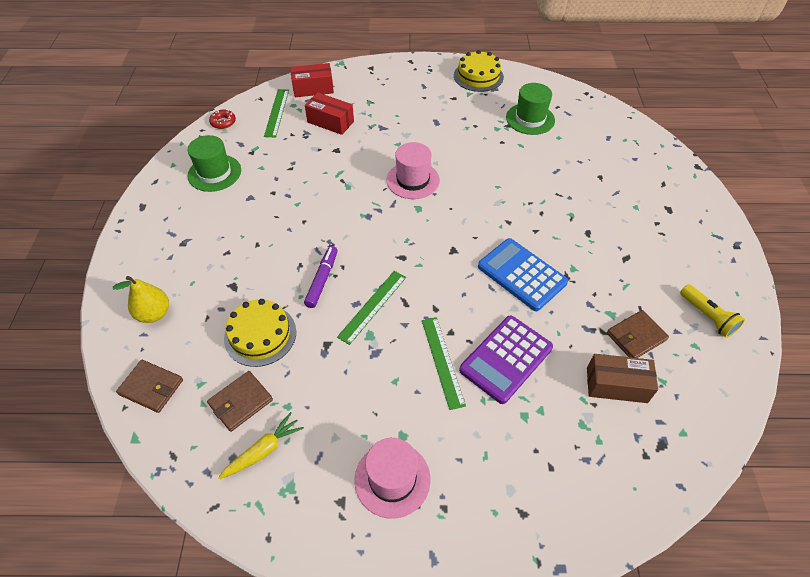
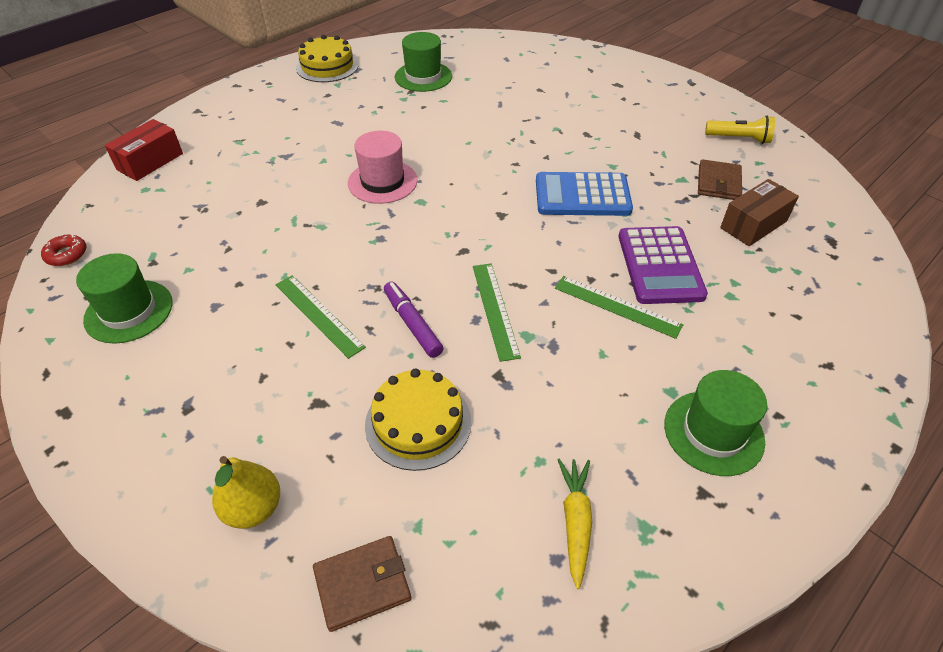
camera: 45 degrees left, 5 degrees down
(241, 402) = (488, 501): brown wallet -> none
(277, 112) = (132, 207): green ruler -> green ruler (318, 315)
(330, 122) = (217, 181): red box -> none
(392, 479) = (713, 432): pink hat -> green hat

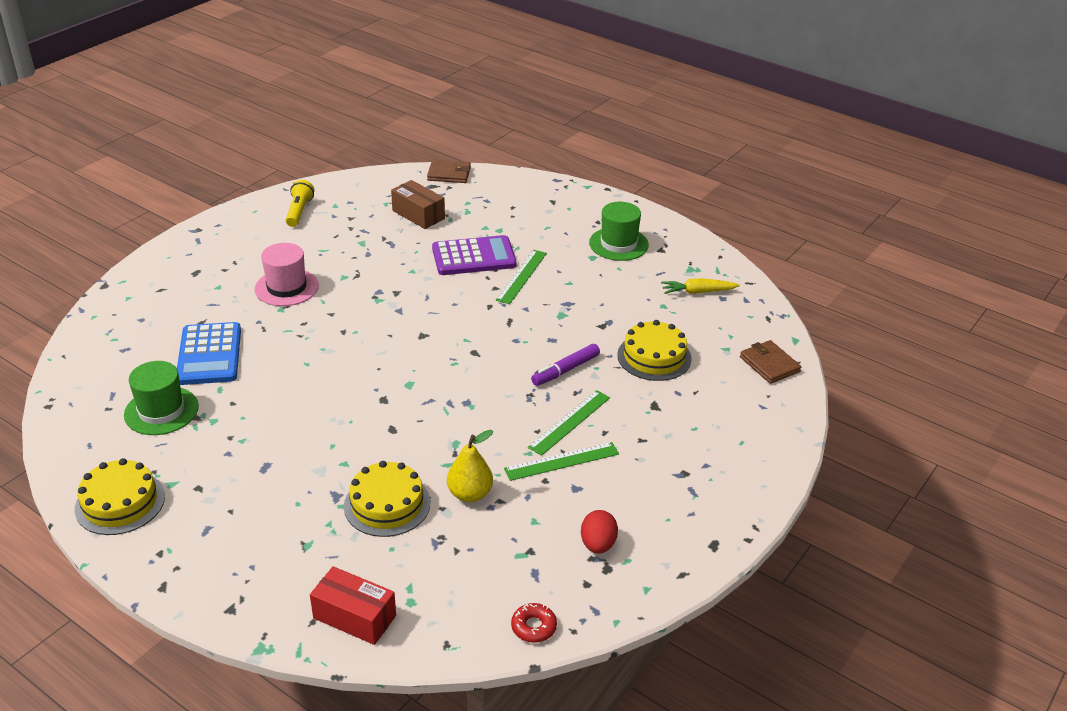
camera: 100 degrees left, 10 degrees down
(129, 311) = (598, 544): green hat -> red egg
(253, 508) = (745, 418): yellow pear -> yellow pear (470, 494)
(260, 181) = (387, 504): none -> yellow cake
(382, 182) = (380, 413): pink hat -> pink hat (286, 287)
(495, 310) = (539, 331): green ruler -> green ruler (561, 461)
(582, 196) = (390, 292): blue calculator -> blue calculator (209, 355)
(718, 183) = (366, 226): brown wallet -> brown wallet (449, 174)

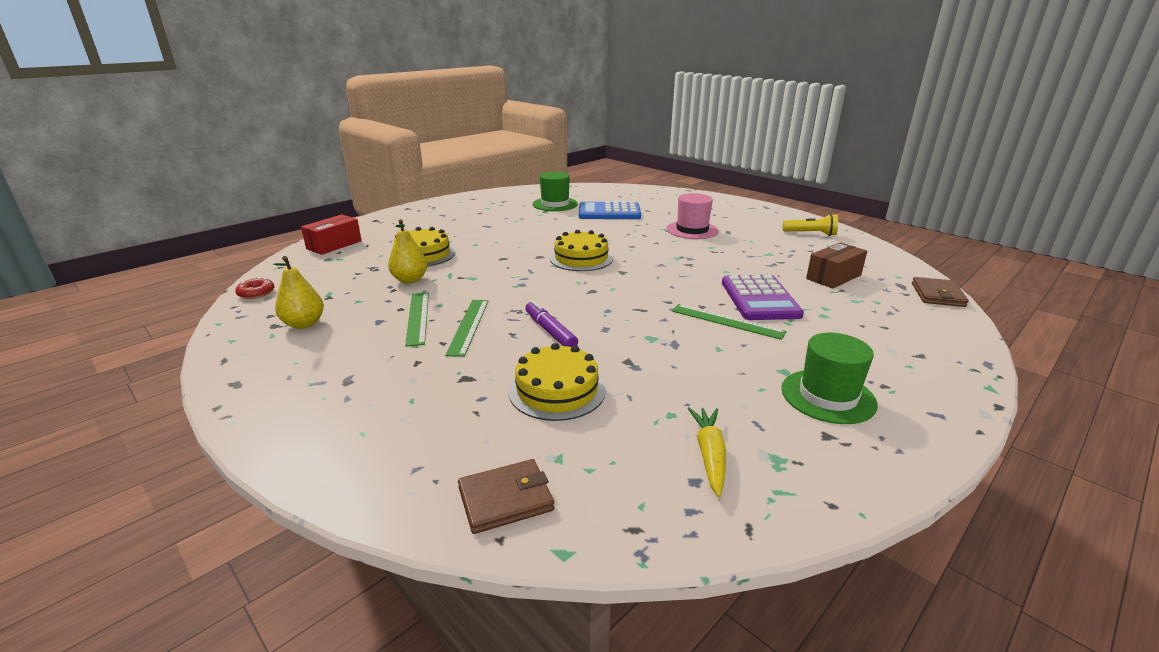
camera: 100 degrees right, 10 degrees down
(120, 502) = (479, 199): yellow cake -> yellow cake (581, 258)
(569, 422) = (468, 326): green ruler -> green ruler turned 45 degrees clockwise
(598, 544) = (304, 324): red egg -> yellow pear

